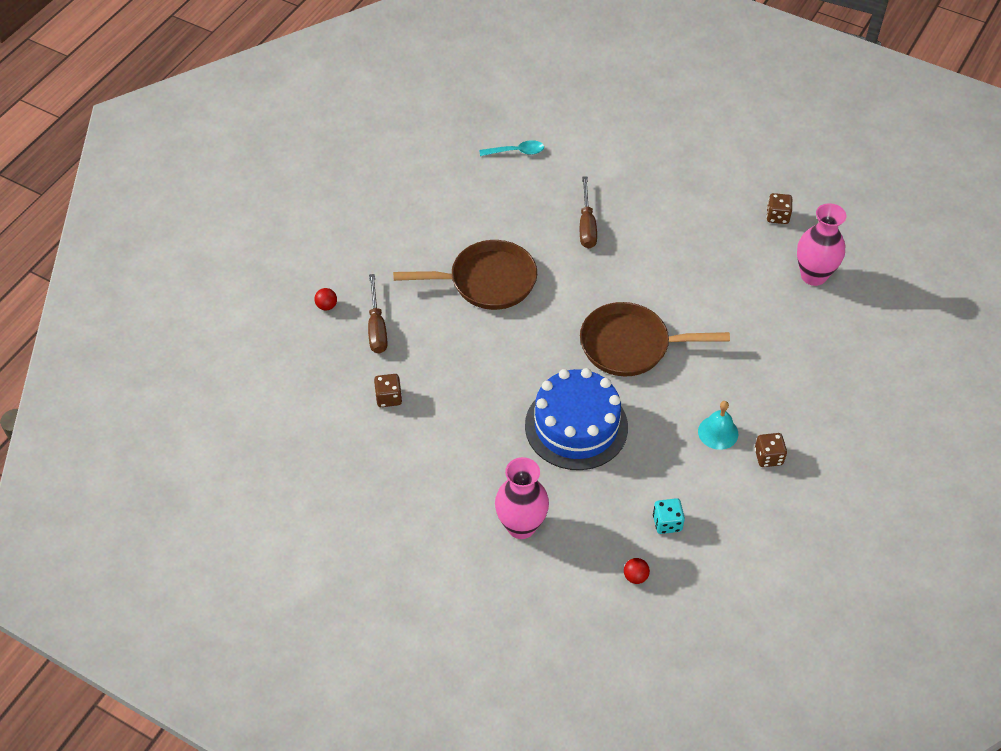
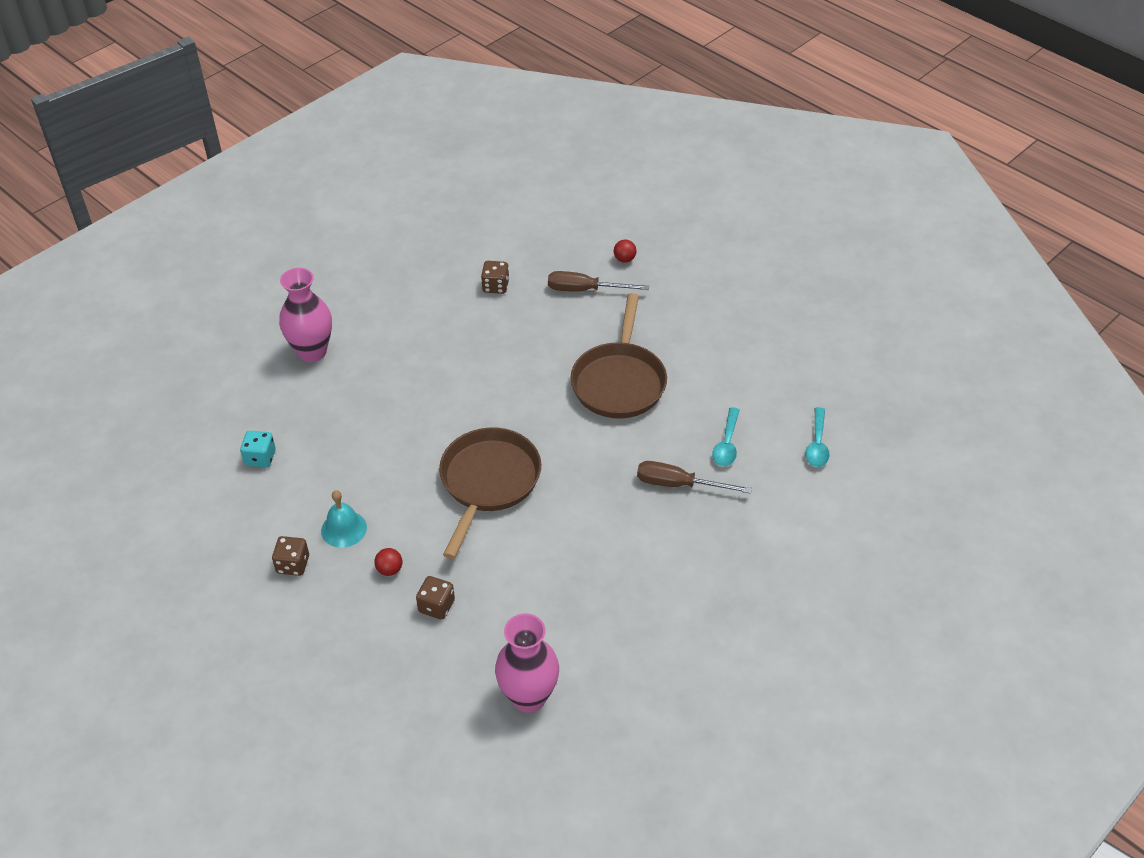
camera: 105 degrees right, 5 degrees down
(534, 203) = (726, 444): none -> turquoise spoon
(576, 426) = (403, 414): blue cake -> none
(635, 577) = (217, 420): red ball -> red ball (389, 570)
(777, 216) = (641, 689): brown dice -> brown dice (436, 606)

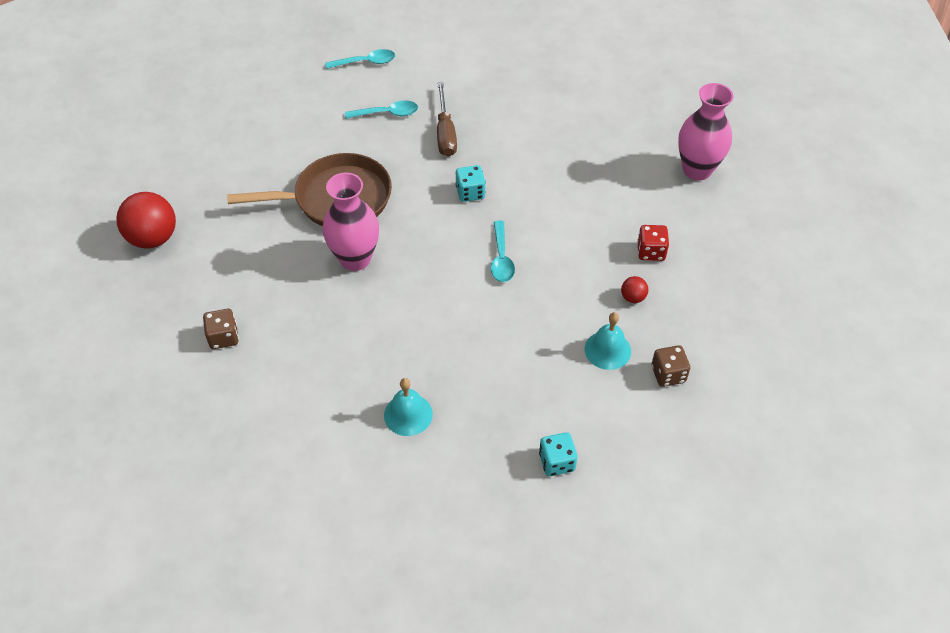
camera: 110 degrees left, 5 degrees up
(312, 352) = (383, 479): pink vase -> pink vase (355, 259)
(359, 378) = (408, 414): none -> turquoise bell
(436, 606) = (651, 252): brown dice -> red dice
(488, 483) = (501, 258): brown pan -> turquoise spoon
(584, 482) = (470, 193): none -> turquoise dice
(585, 290) = (210, 258): brown screwdriver -> none
(624, 259) = (153, 238): red ball -> red ball, size x2.17

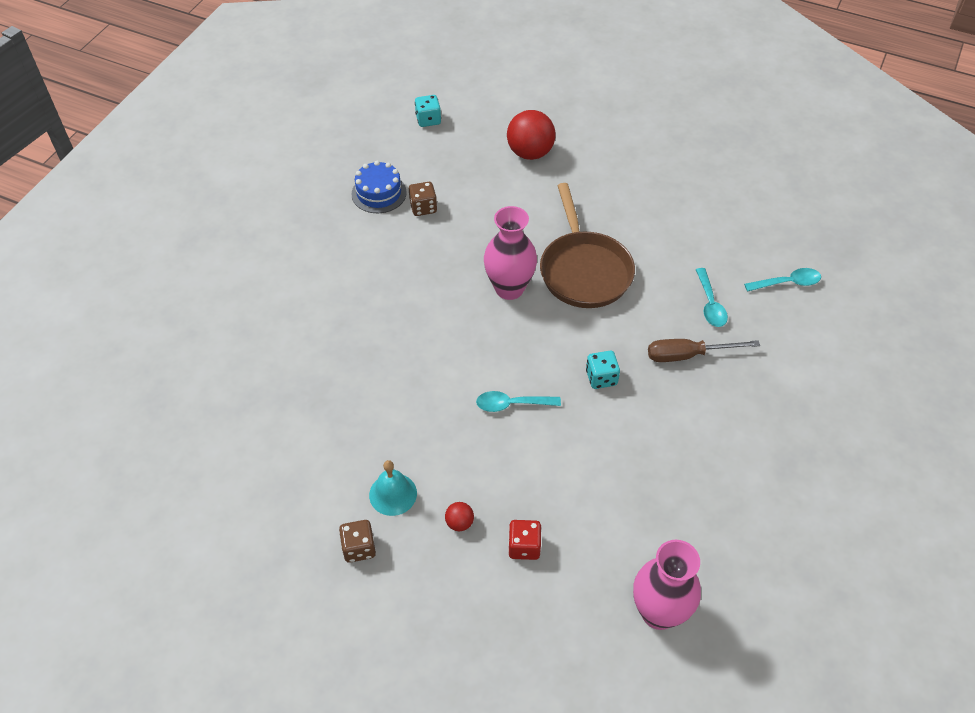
camera: 90 degrees right, 0 degrees up
(191, 383) = (379, 193): none -> blue cake
(366, 62) = (787, 283): turquoise spoon -> turquoise spoon turned 90 degrees counterclockwise
(408, 414) = (334, 333): turquoise bell -> none
(557, 462) = (271, 444): turquoise dice -> turquoise dice (428, 120)

